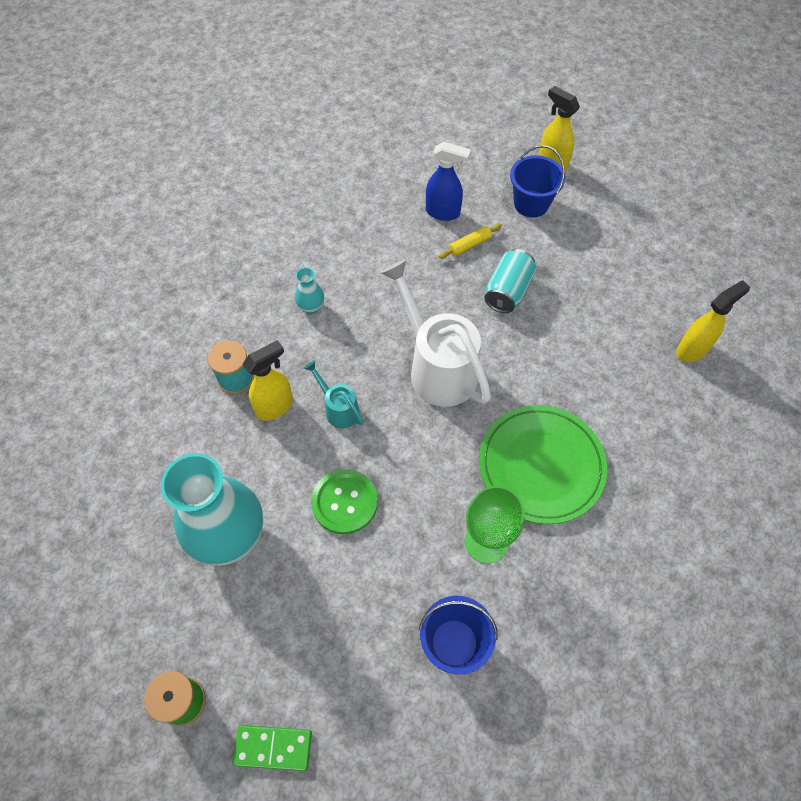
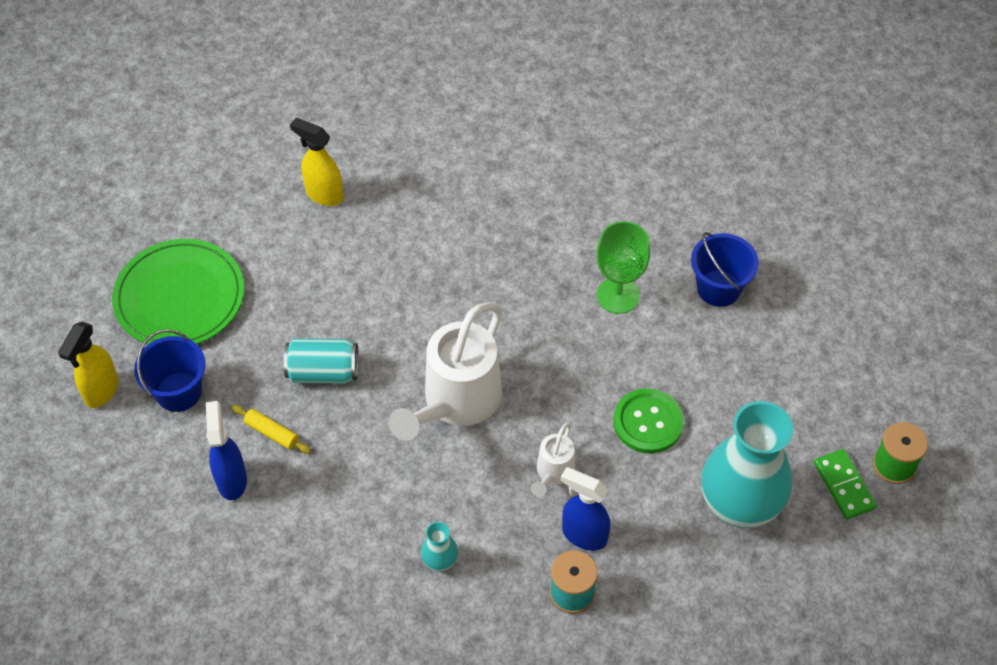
camera: 115 degrees left, 5 degrees down
(273, 748) = (879, 381): green domino -> green domino (844, 485)
(275, 406) = (583, 535): yellow spray bottle -> blue spray bottle
(338, 409) = (553, 473): turquoise watering can -> white watering can
(541, 465) = (519, 278): green plate -> green plate (180, 297)

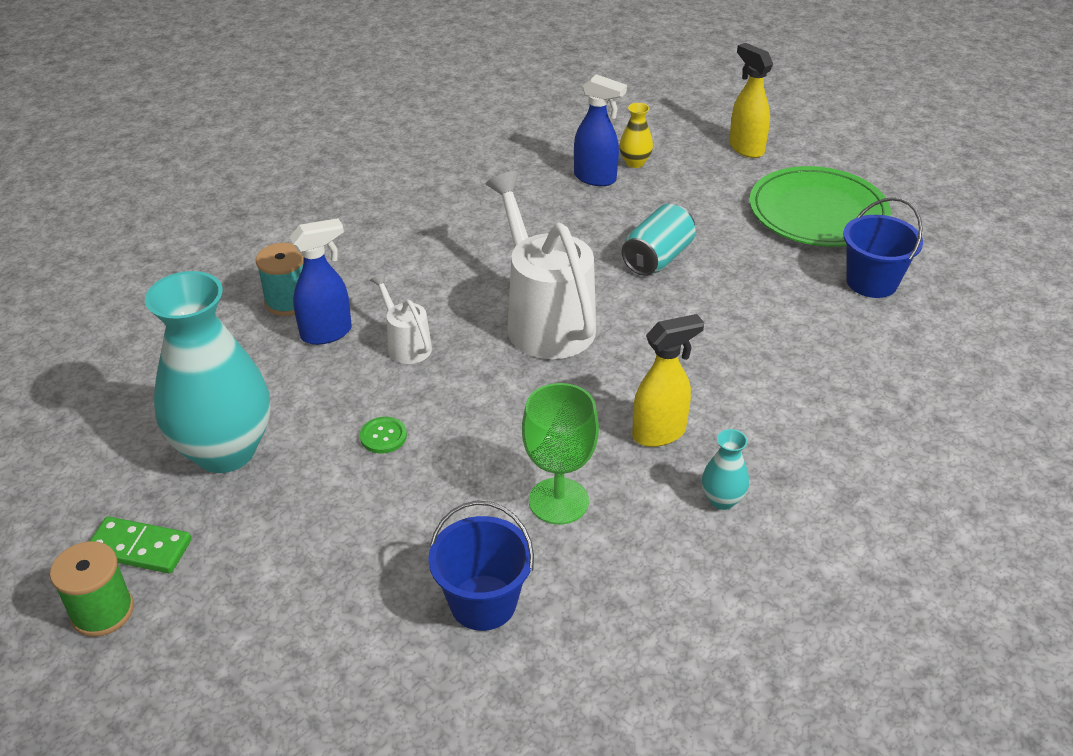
camera: 125 degrees right, 15 degrees down
(178, 392) = (710, 181): blue bucket -> blue bucket (871, 282)
(183, 464) = (635, 163): none -> yellow vase
(272, 433) = (620, 211): yellow rolling pin -> none
(324, 194) = (891, 341): yellow spray bottle -> yellow spray bottle (659, 433)
(440, 561) = (403, 246): turquoise vase -> turquoise vase (722, 500)
(648, 422) = (383, 436): green button -> green button, size x0.53

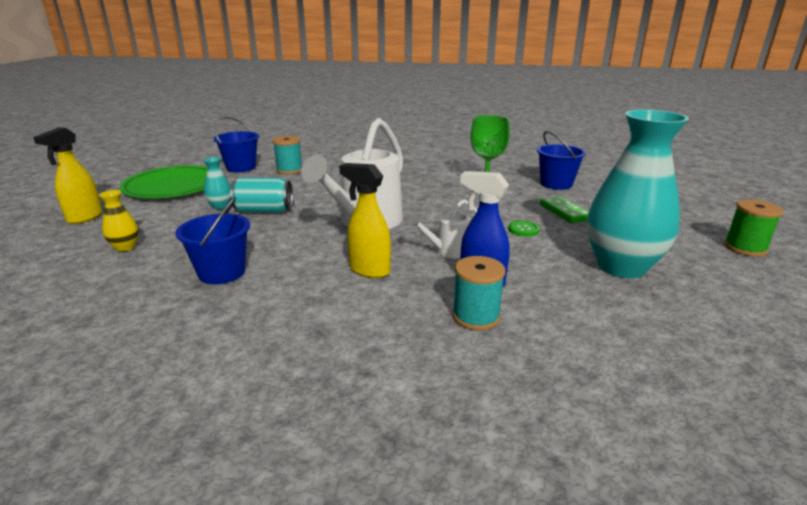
camera: 125 degrees left, 15 degrees down
(139, 548) = (709, 257): green domino -> green domino (565, 212)
(406, 344) = (448, 251): white watering can -> white watering can turned 45 degrees clockwise
(520, 201) = (222, 272): none -> blue bucket
(595, 178) = (162, 254): blue spray bottle -> none
(659, 433) = (414, 180): yellow spray bottle -> yellow spray bottle (369, 270)
(722, 500) = (433, 165): turquoise vase -> turquoise vase (220, 206)
(821, 324) = (289, 170): none -> turquoise spool

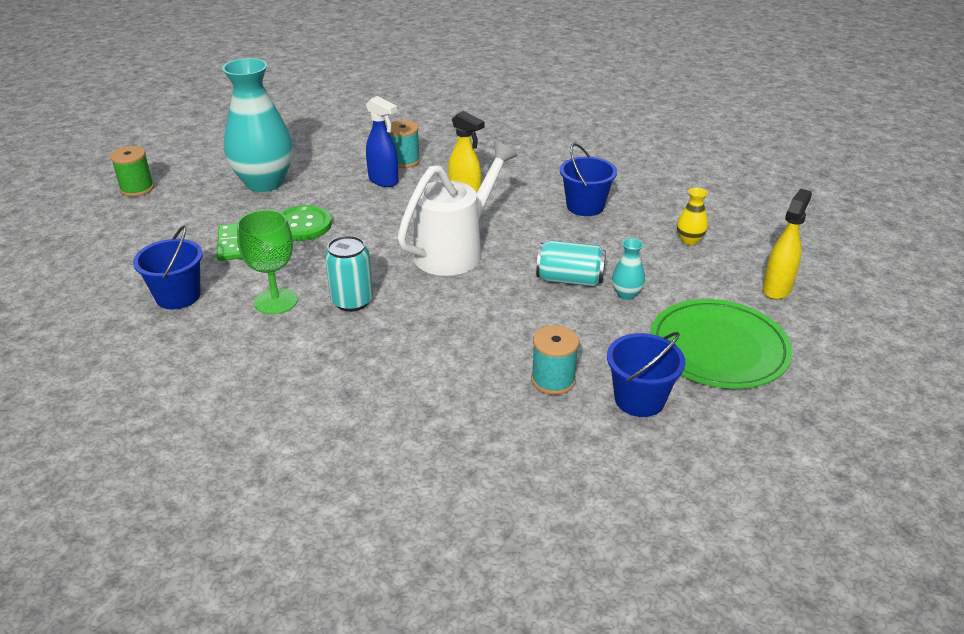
camera: 170 degrees left, 10 degrees up
(432, 189) = (352, 301): none -> turquoise can
(448, 251) = (391, 208): white watering can -> none
(523, 230) = (302, 225): green button -> green button, size x1.89

